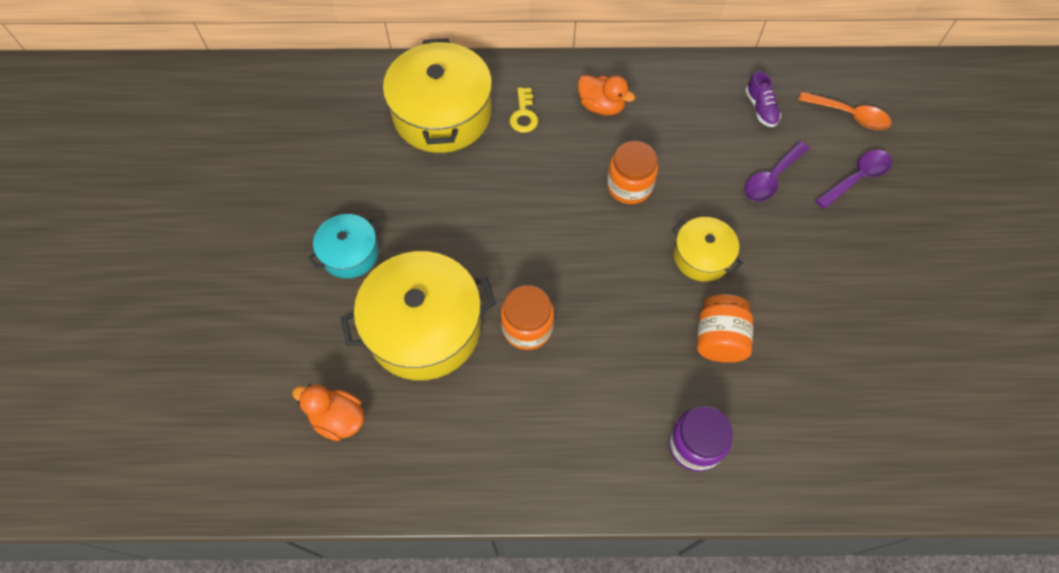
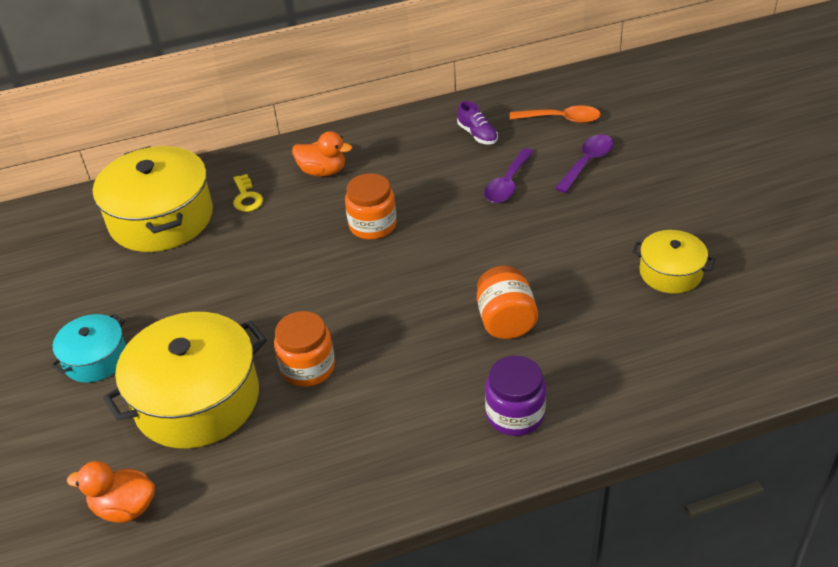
camera: 15 degrees left, 20 degrees down
(702, 256) = (464, 261): yellow pot -> yellow pot (670, 272)

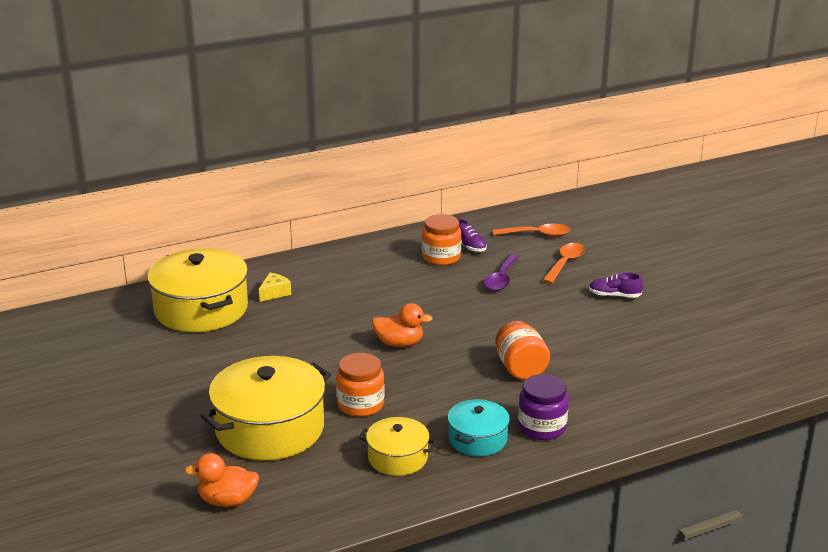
camera: 10 degrees left, 15 degrees down
(95, 359) = (171, 406): turquoise pot -> turquoise pot (477, 439)
(246, 197) = (274, 293): yellow key -> yellow cheese
(323, 171) = (338, 274): orange duck -> orange duck (399, 343)
(372, 225) = (392, 309): orange jar -> orange jar (441, 257)
(587, 163) = (565, 263): purple spoon -> orange spoon
(638, 213) = (614, 295): none -> purple shoe
(670, 272) = (649, 333): yellow pot -> yellow pot (397, 458)

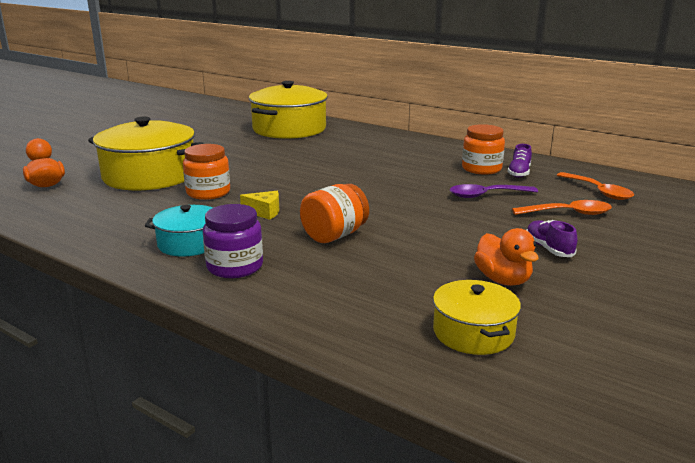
camera: 60 degrees right, 5 degrees down
(274, 293) = (338, 139): yellow cheese -> yellow cheese (264, 212)
(397, 458) = (136, 221): yellow pot -> yellow pot (473, 332)
(399, 343) = (317, 185): orange duck -> orange duck (503, 280)

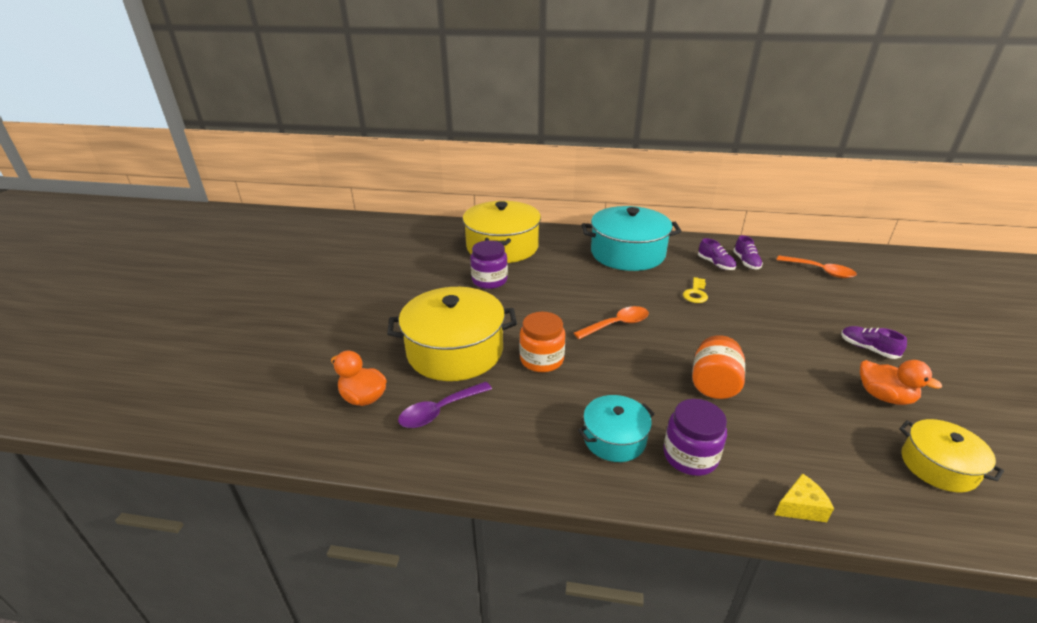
camera: 25 degrees left, 10 degrees up
(244, 145) = (489, 280): none -> purple jar
(264, 212) = (623, 372): yellow cheese -> yellow cheese (801, 507)
(400, 149) = (627, 253): none -> turquoise pot
(423, 182) = (695, 293): none -> yellow key
(481, 169) = (715, 264): orange jar -> purple shoe
(486, 195) = (757, 297): purple spoon -> purple spoon (439, 411)
(568, 213) = (832, 303): orange spoon -> orange spoon (617, 324)

